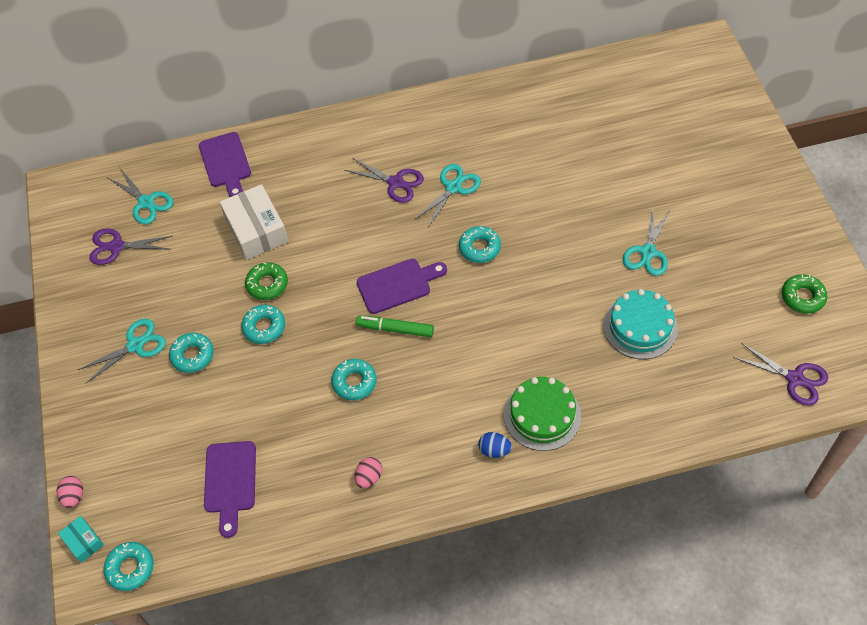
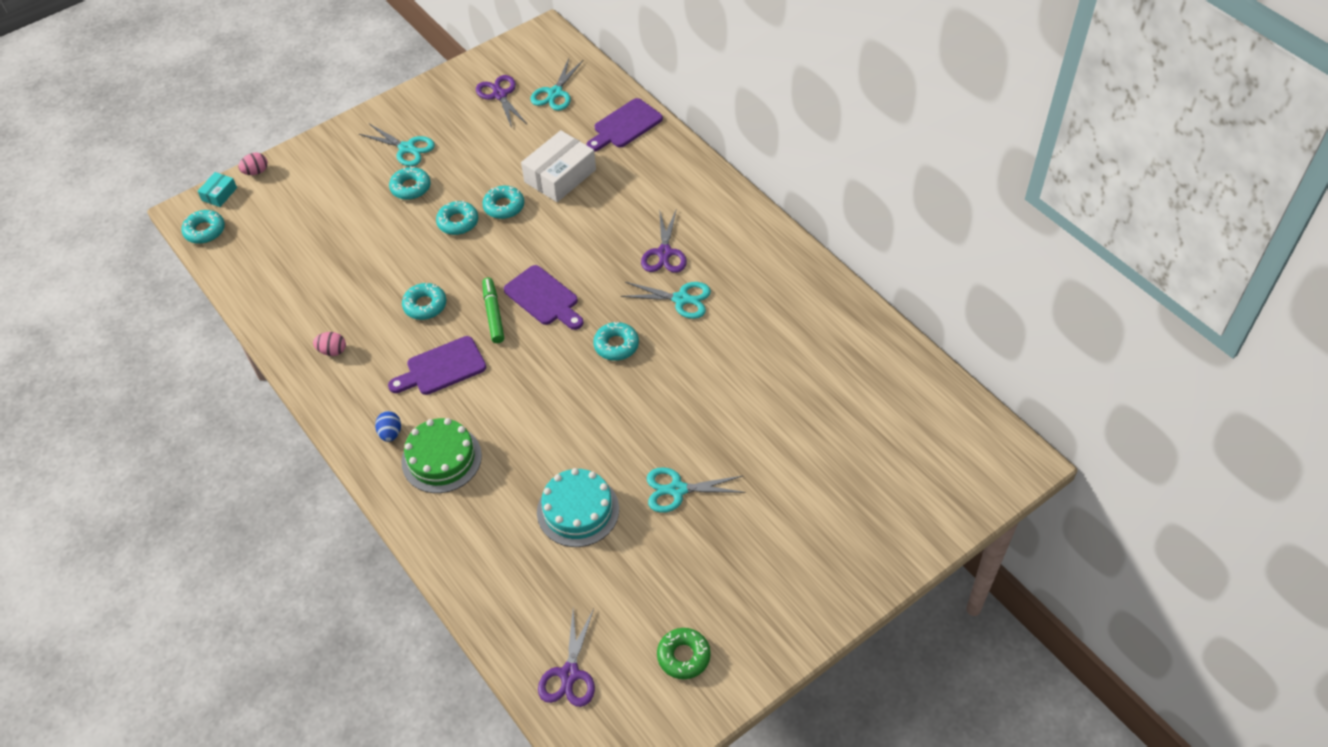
camera: 65 degrees right, 5 degrees down
(230, 482) = (298, 260): purple cutting board -> purple cutting board (441, 368)
(267, 284) = (504, 206): green donut -> turquoise donut

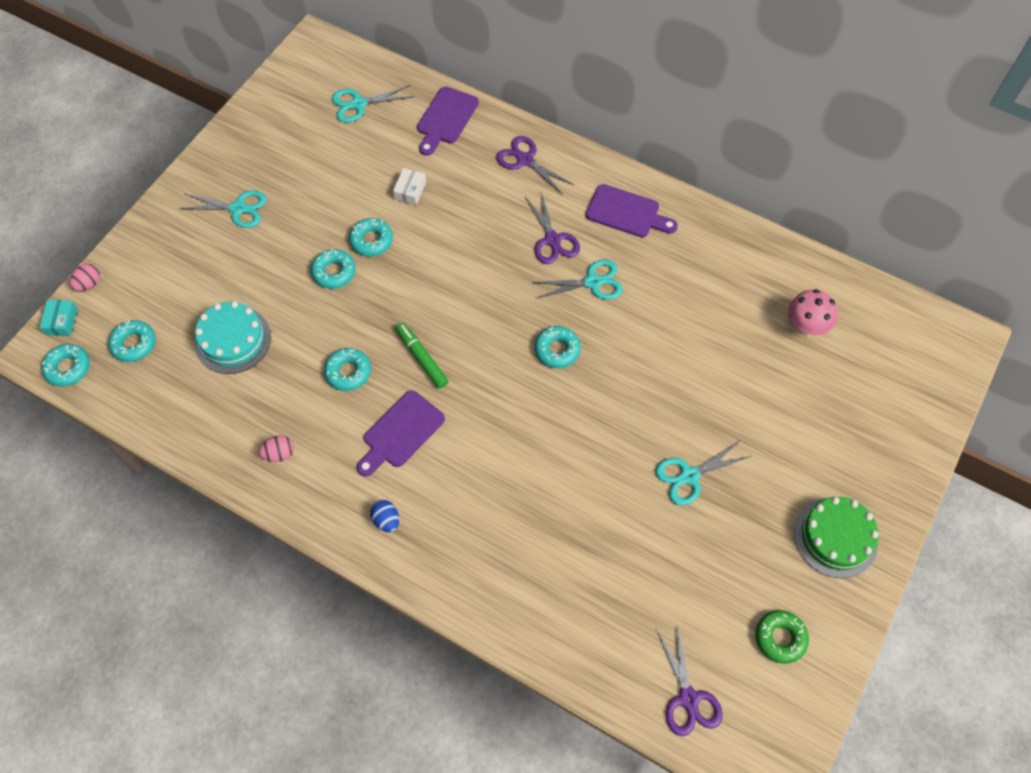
camera: 25 degrees left, 10 degrees up
(410, 187) = (265, 250): turquoise donut -> turquoise donut (134, 344)
(441, 458) = (451, 528): green cake -> green cake (835, 537)
(500, 95) = (303, 122): purple scissors -> purple scissors (525, 160)
(544, 298) = (462, 325): purple cutting board -> purple cutting board (627, 213)
(555, 93) = (359, 104): turquoise scissors -> turquoise scissors turned 75 degrees clockwise
(560, 176) = (410, 191): white box -> white box, size x0.50
(578, 510) = (609, 531): turquoise cake -> turquoise cake (232, 340)
(864, 400) = (806, 326): none -> pink mushroom

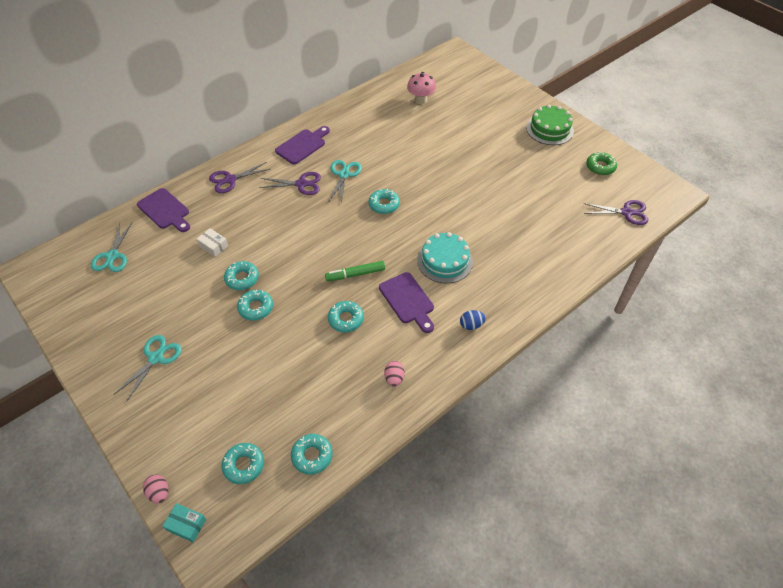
camera: 70 degrees left, 10 degrees down
(68, 368) = (239, 527): turquoise donut -> turquoise donut (312, 456)
(232, 340) = (279, 388): turquoise cake -> turquoise cake (444, 261)
(689, 476) = (494, 172): turquoise scissors -> none

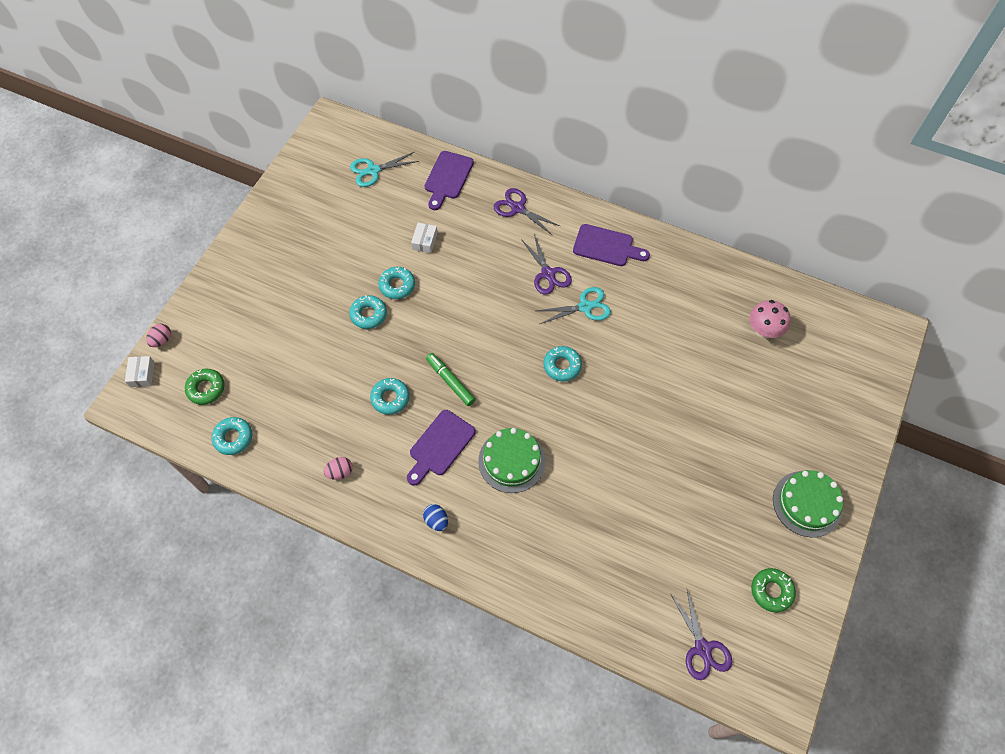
camera: 65 degrees right, 10 degrees up
(155, 358) = (281, 266): turquoise scissors -> none
(186, 524) = (142, 374): turquoise box -> white box
(244, 465) = (206, 389): turquoise donut -> green donut
(444, 261) = (511, 461): turquoise cake -> green cake

